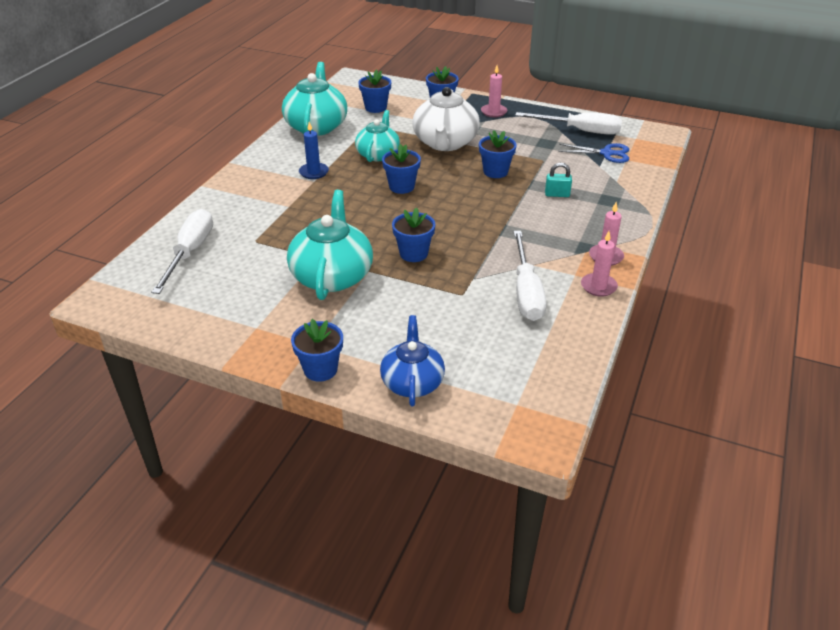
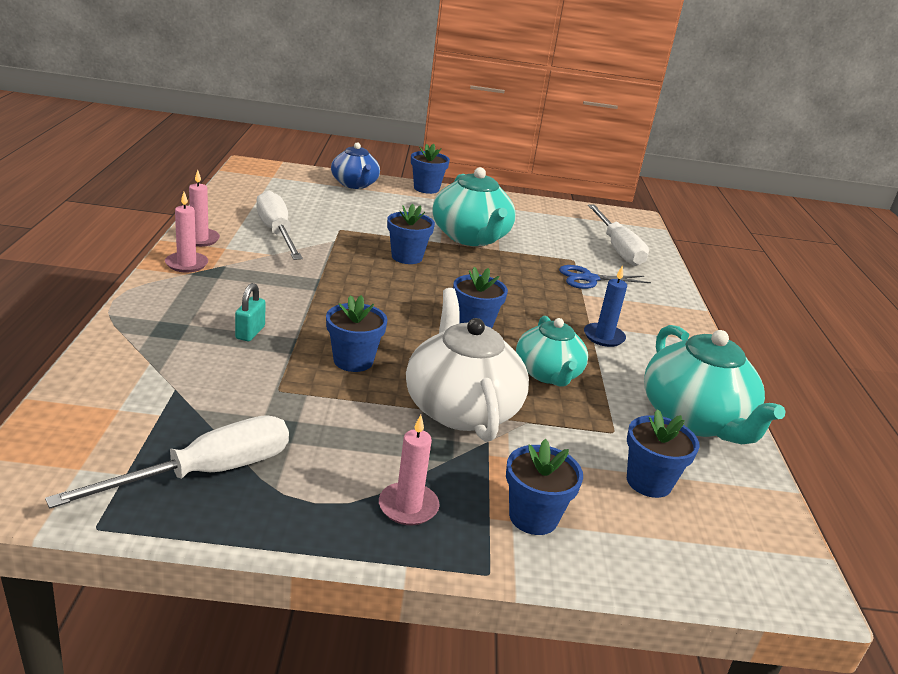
camera: 155 degrees right, 10 degrees down
(557, 194) = (250, 332): turquoise padlock -> turquoise padlock turned 60 degrees counterclockwise
(580, 131) = (206, 473): white screwdriver -> white screwdriver turned 150 degrees clockwise
(606, 153) = (156, 418): blue scissors -> blue scissors (589, 279)

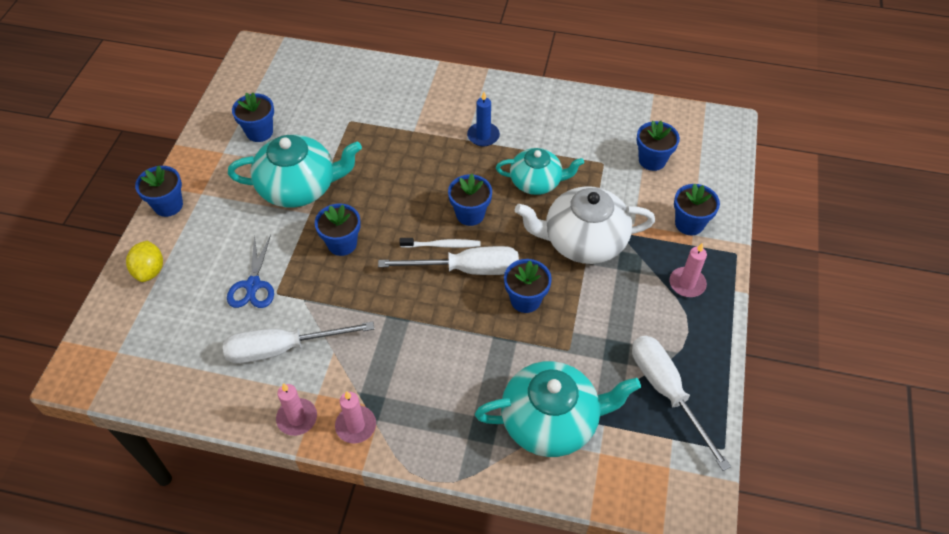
camera: 75 degrees left, 25 degrees up
(250, 332) = (485, 369): turquoise padlock -> none
(355, 184) = (150, 270): blue teapot -> yellow lemon
(421, 309) = (442, 245): none -> white toothbrush
(531, 220) = (259, 132): none -> blue flower pot
(589, 279) = (386, 119): blue scissors -> blue scissors (253, 285)
(617, 248) = (326, 84): white screwdriver -> white screwdriver (466, 269)
(695, 419) = (586, 117): turquoise teapot -> turquoise teapot (551, 421)

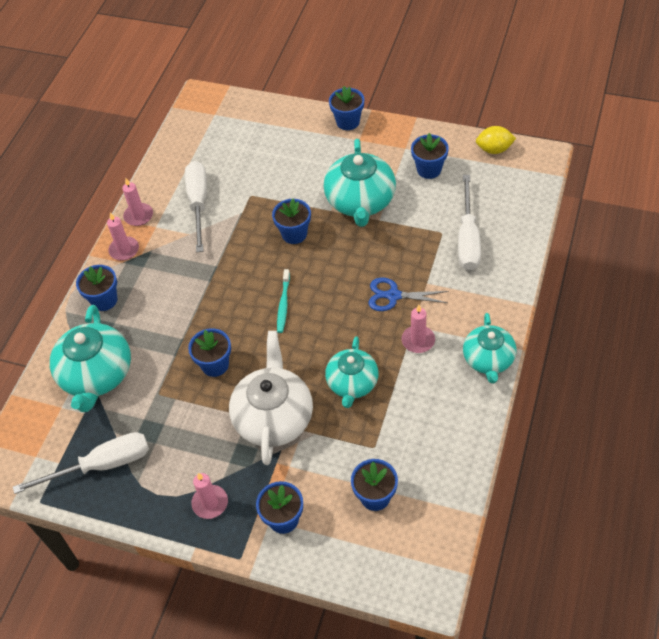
camera: 100 degrees right, 0 degrees up
(150, 270) = (283, 120): yellow lemon -> yellow lemon (494, 149)
(253, 285) = (260, 181): blue scissors -> blue scissors (393, 296)
(442, 245) = (283, 304): white toothbrush -> turquoise toothbrush
(466, 269) = (254, 322): white screwdriver -> white screwdriver (467, 239)
(470, 214) = (317, 326): blue flower pot -> blue flower pot (104, 300)
(483, 136) = (418, 340): blue candle -> pink candle
(501, 89) = (488, 360): none -> turquoise teapot

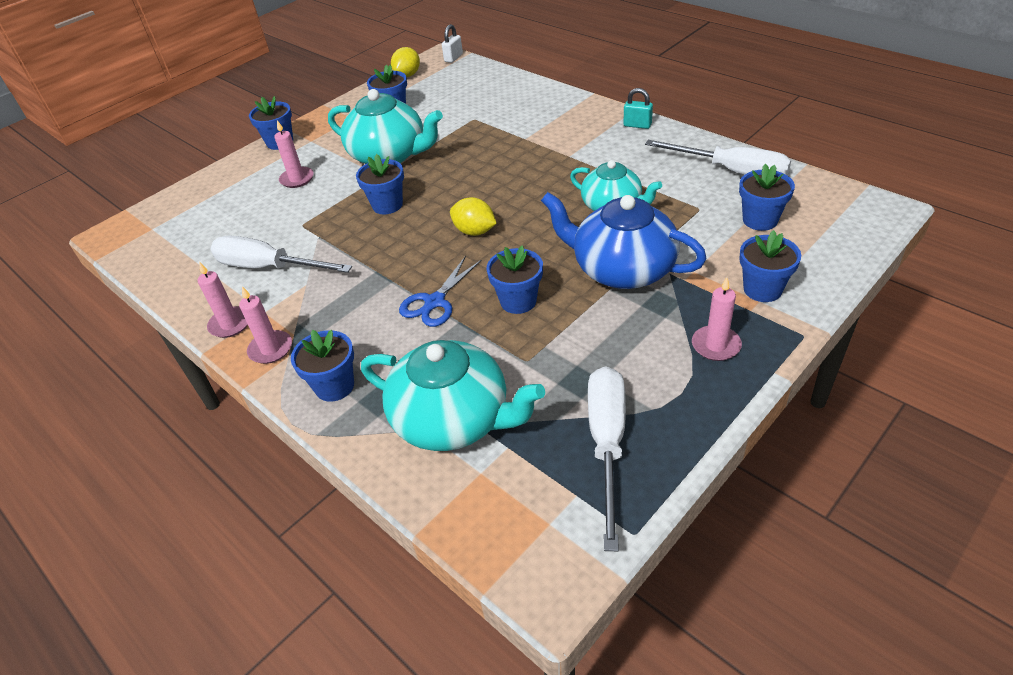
camera: 65 degrees left, 10 degrees down
(274, 417) = (622, 269): white teapot -> blue teapot
(283, 304) = (474, 231): turquoise toothbrush -> yellow lemon
(393, 296) = (524, 160): blue scissors -> blue scissors (435, 302)
(418, 340) = (588, 157): pink candle -> pink candle (297, 179)
(467, 239) = (493, 108): white screwdriver -> white screwdriver (731, 171)
(488, 360) = (637, 125): turquoise teapot -> turquoise padlock
(544, 168) = (453, 58): none -> white padlock

